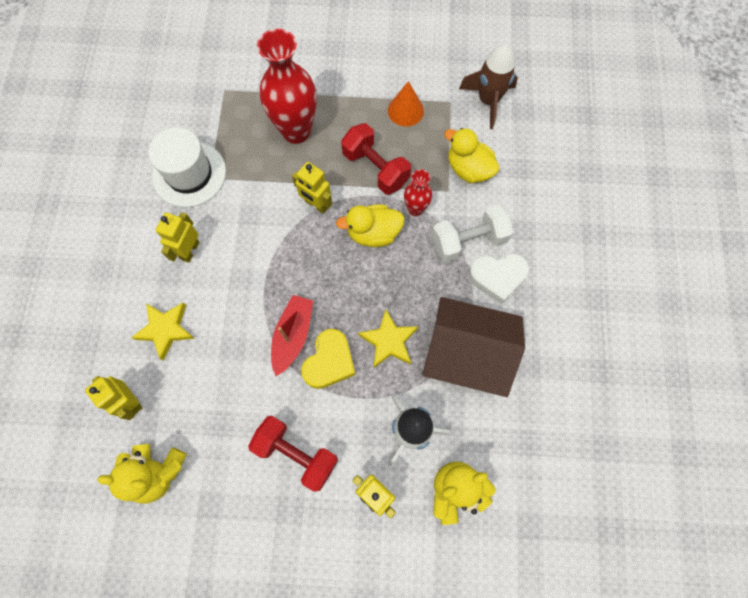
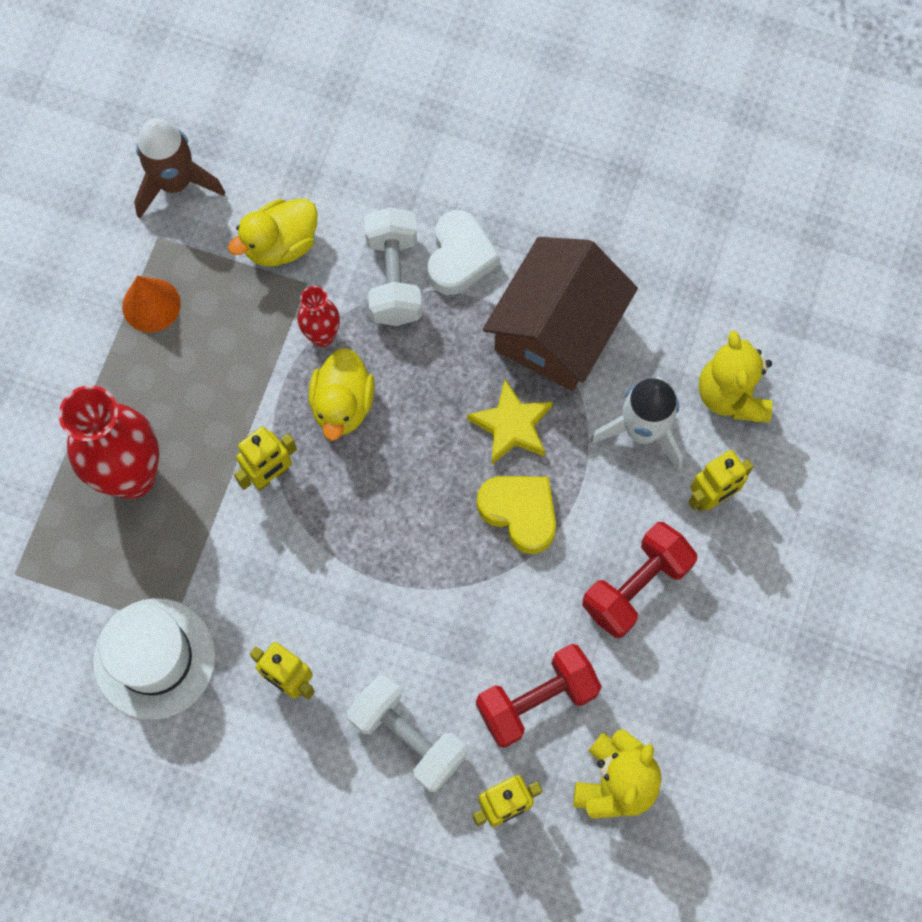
camera: 75 degrees left, 0 degrees up
(166, 329) = (408, 737): yellow star -> white dumbbell
(293, 336) = (468, 555): red boat -> none
(375, 168) = (237, 374): red dumbbell -> red dumbbell (536, 700)

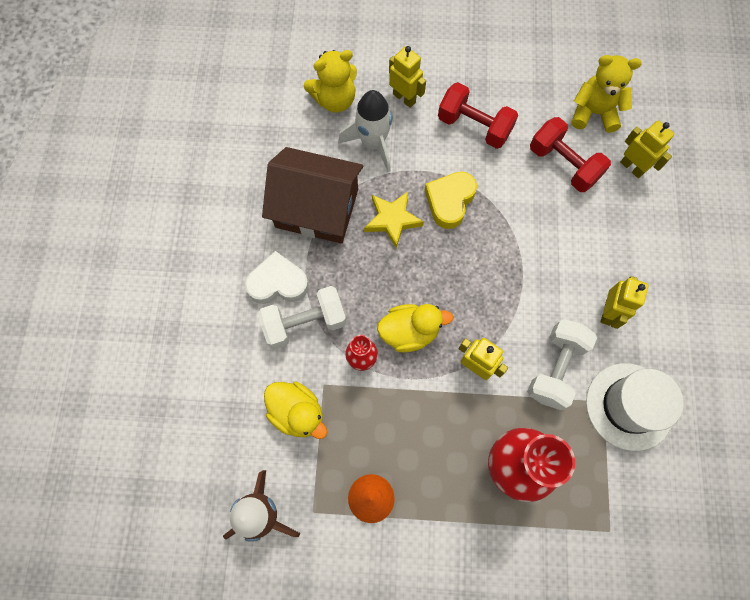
camera: 105 degrees left, 0 degrees up
(408, 737) = (614, 231): white dumbbell -> white dumbbell (555, 368)

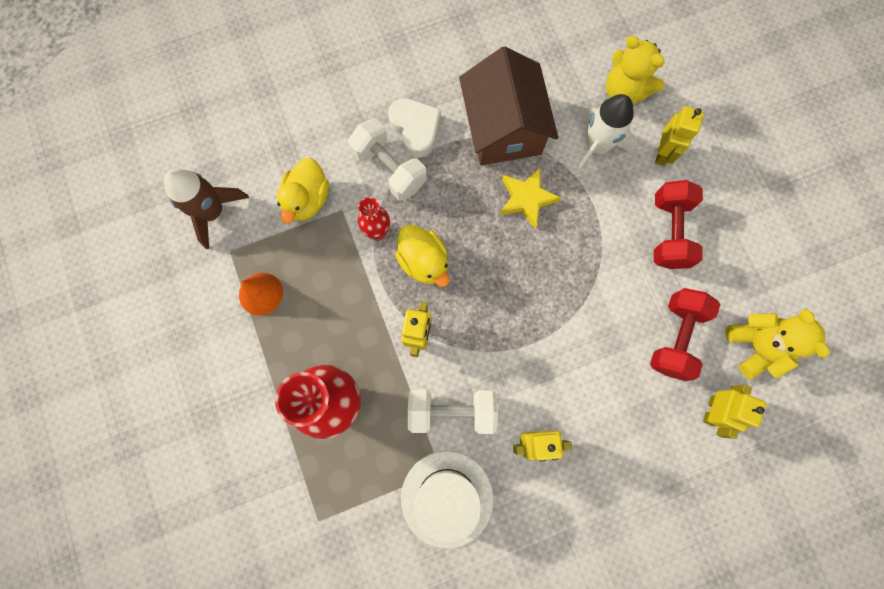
camera: 65 degrees right, 5 degrees up
(449, 201) = (574, 243): yellow heart -> none

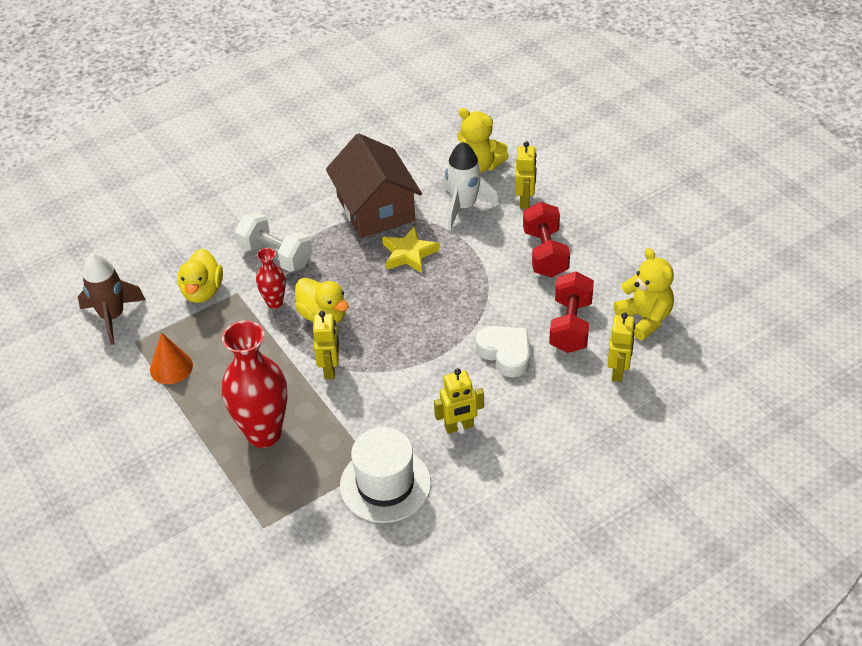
camera: 10 degrees left, 30 degrees down
(415, 129) = (294, 224): white heart -> white heart (505, 353)
(451, 411) = (375, 419): white dumbbell -> none

